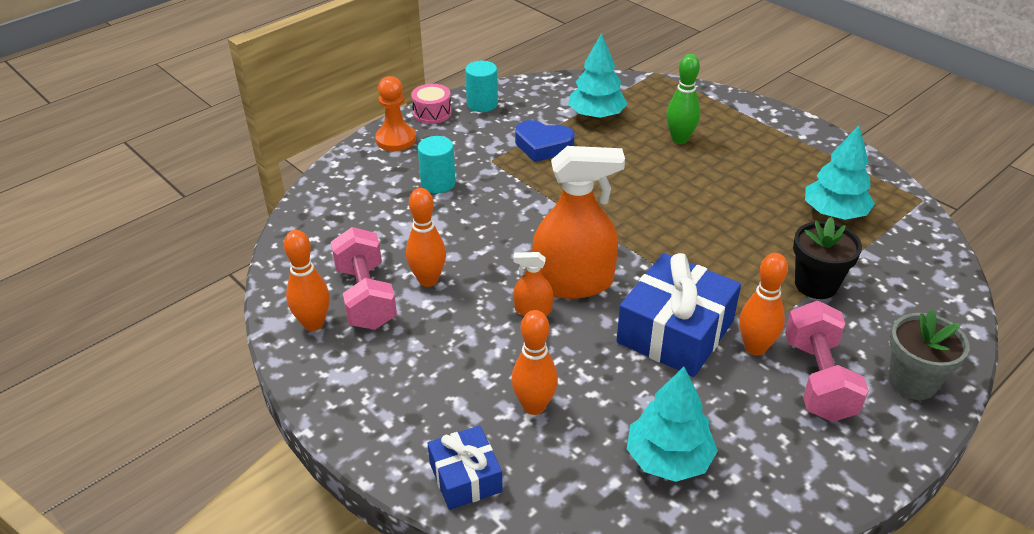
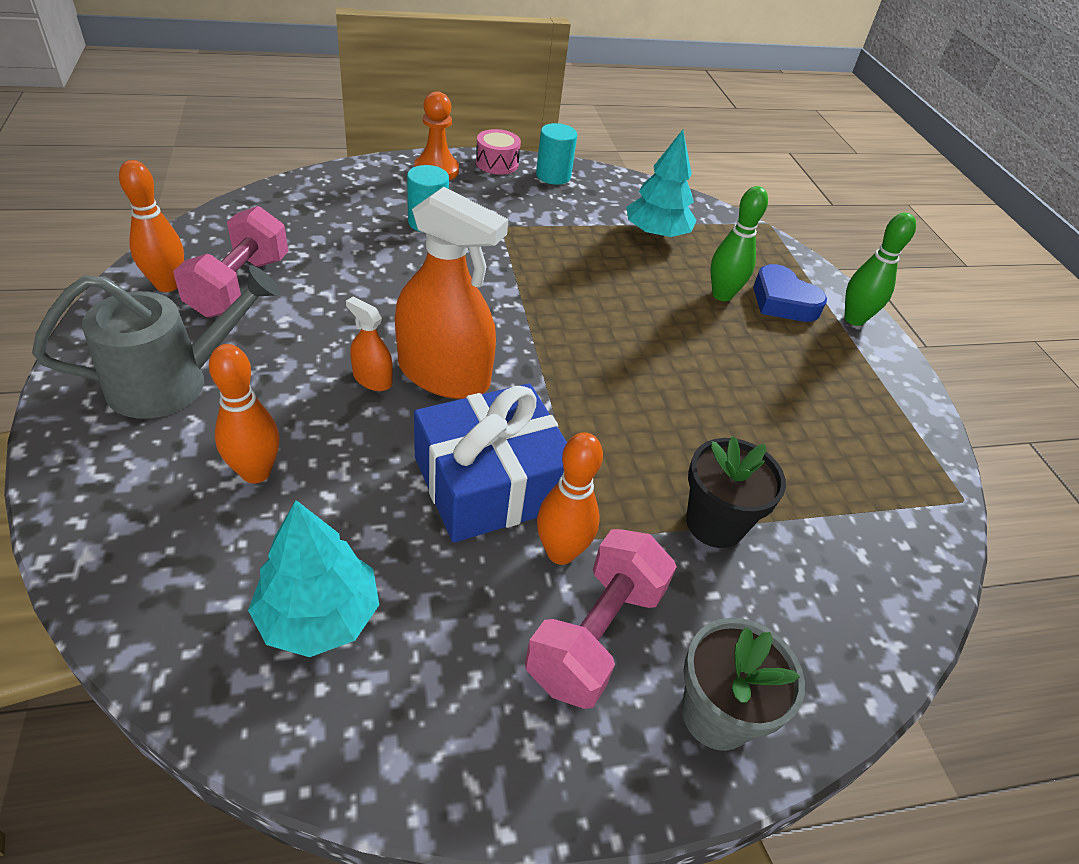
camera: 25 degrees right, 5 degrees up
(408, 383) = (174, 382): none -> grey watering can
(428, 280) = (311, 300): orange bowling pin -> none
(465, 477) = (105, 502): blue gift -> none
(543, 146) = (568, 236): blue heart -> blue heart (782, 301)
(769, 116) = (854, 319): none -> green bowling pin
(834, 213) = (826, 457): turquoise tree -> none

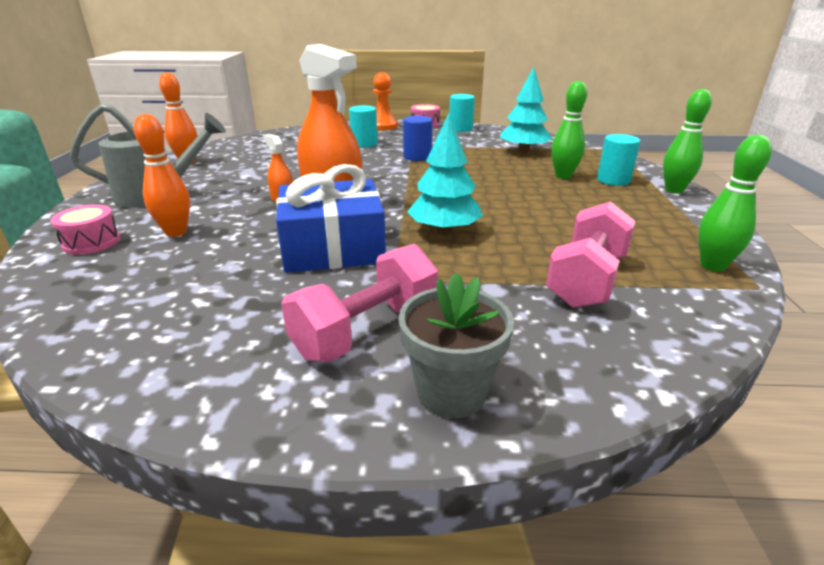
camera: 20 degrees right, 15 degrees down
(141, 510) = (91, 242): none -> pink drum
(239, 286) = (228, 163): pink dumbbell -> pink dumbbell (586, 280)
(319, 615) = (162, 298): turquoise tree -> turquoise tree (444, 230)
(518, 256) = (417, 157): none -> blue cylinder
(560, 552) = (365, 284): orange bowling pin -> none
(715, 523) = (505, 281): black flower pot -> none
(782, 301) = (613, 180): blue heart -> turquoise cylinder
(916, 468) = (712, 266): none -> green bowling pin

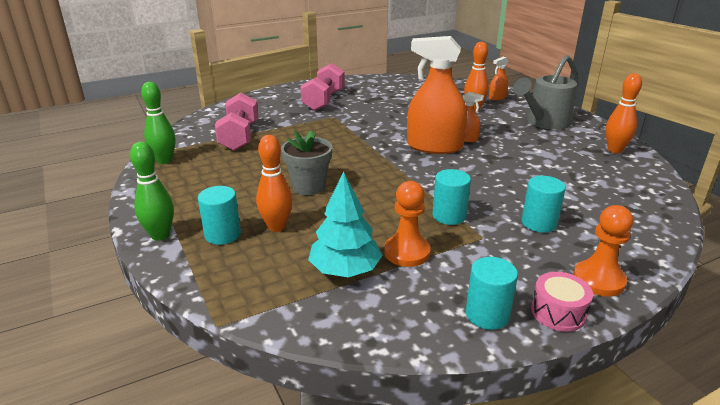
camera: 150 degrees right, 0 degrees up
(91, 242) = (497, 97): pink drum -> orange spray bottle
(333, 247) = (383, 121): blue gift -> none
(417, 157) = (449, 216): blue cylinder -> turquoise cylinder
(444, 230) = (335, 144): turquoise tree -> none
(451, 392) = (280, 95): grey flower pot -> grey flower pot (309, 187)
(474, 149) = (407, 252): none -> orange pawn
(563, 176) = (276, 227): green bowling pin -> orange bowling pin

